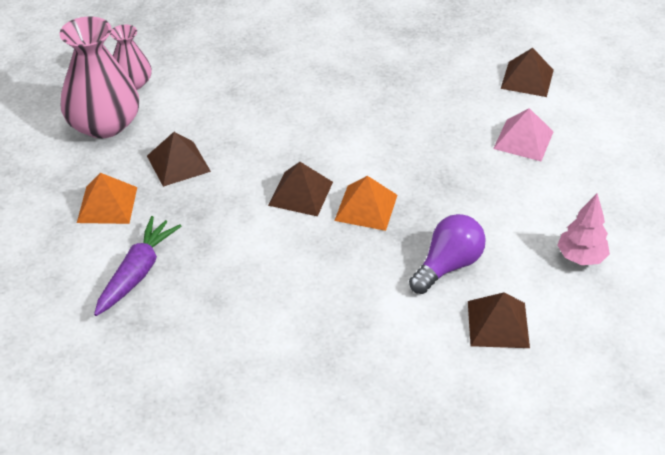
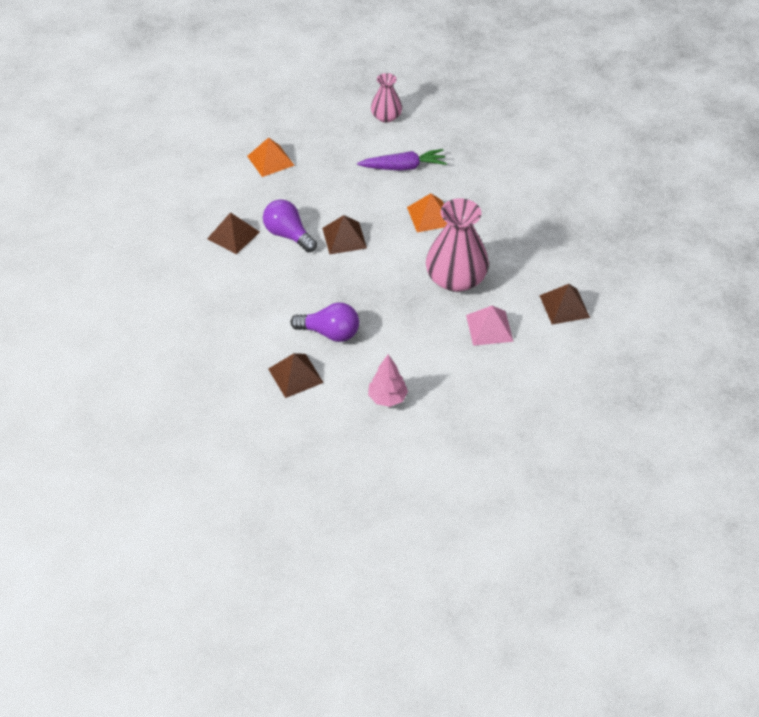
camera: 60 degrees right, 5 degrees up
(104, 124) = (338, 124): pink vase -> pink vase (456, 279)
(137, 272) = (226, 199): purple carrot -> purple carrot (403, 167)
(178, 163) = (328, 172): brown pyramid -> brown pyramid (233, 235)
(255, 239) = (288, 235): none -> purple light bulb
(366, 207) = (355, 273): orange pyramid -> orange pyramid (430, 216)

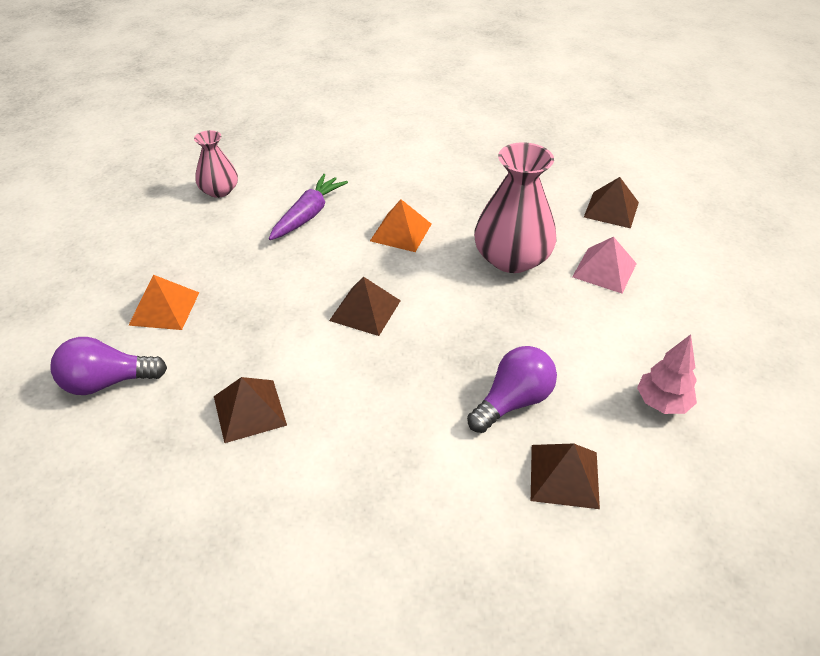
camera: 55 degrees left, 5 degrees down
(288, 235) = (308, 356): purple light bulb -> purple light bulb (107, 382)

